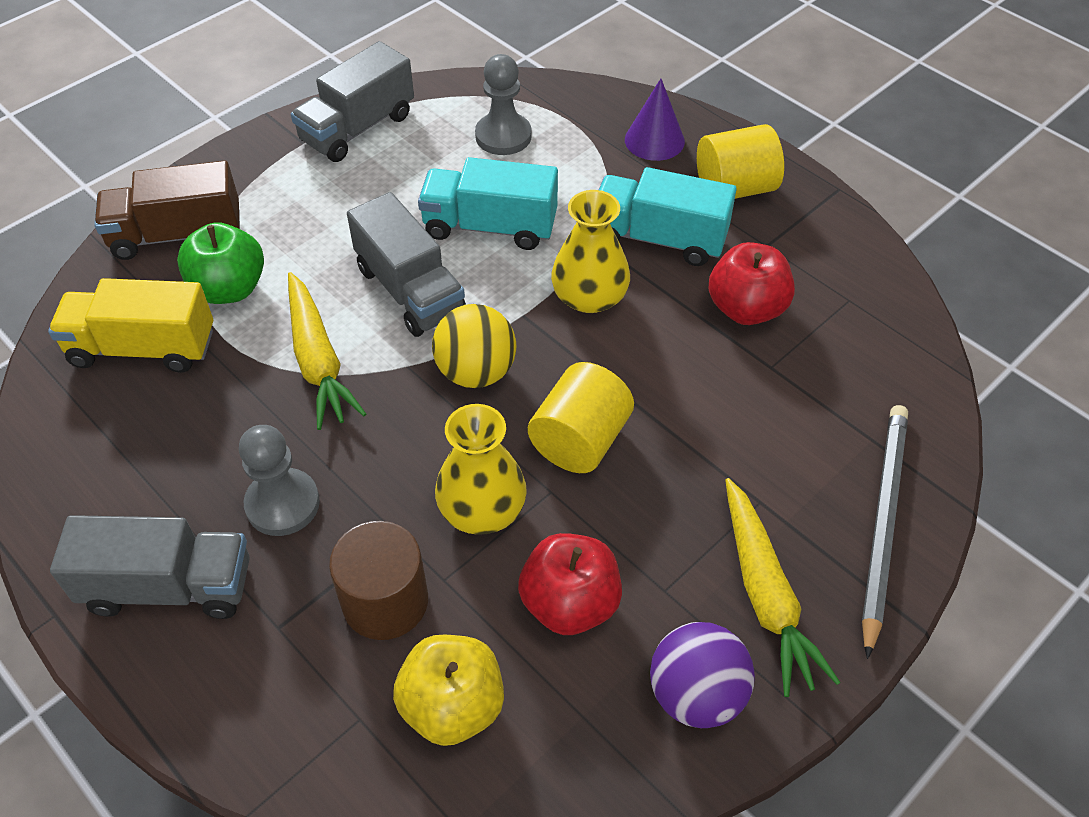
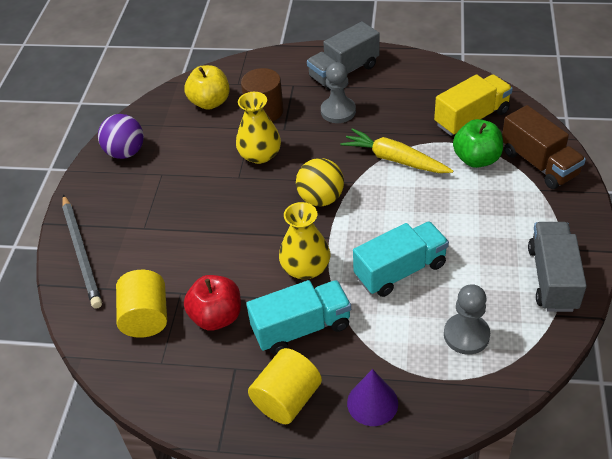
camera: 145 degrees right, 5 degrees down
(177, 235) = (539, 163): brown truck -> brown truck turned 105 degrees clockwise
(410, 291) = (396, 212): grey truck -> none
(570, 603) = (195, 149): red apple -> none
(580, 440) = (245, 202): yellow cylinder -> yellow cylinder (146, 317)
(765, 594) = (119, 196): yellow carrot -> none

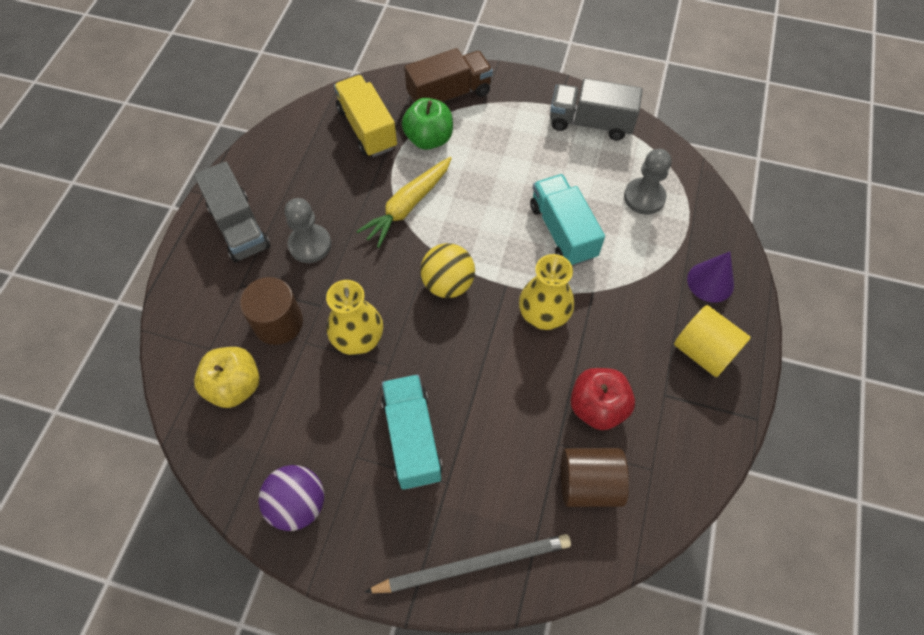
camera: 85 degrees left, 15 degrees up
(146, 317) = (588, 483): yellow cylinder -> brown cylinder
(301, 328) = (621, 327): turquoise truck -> turquoise truck (412, 438)

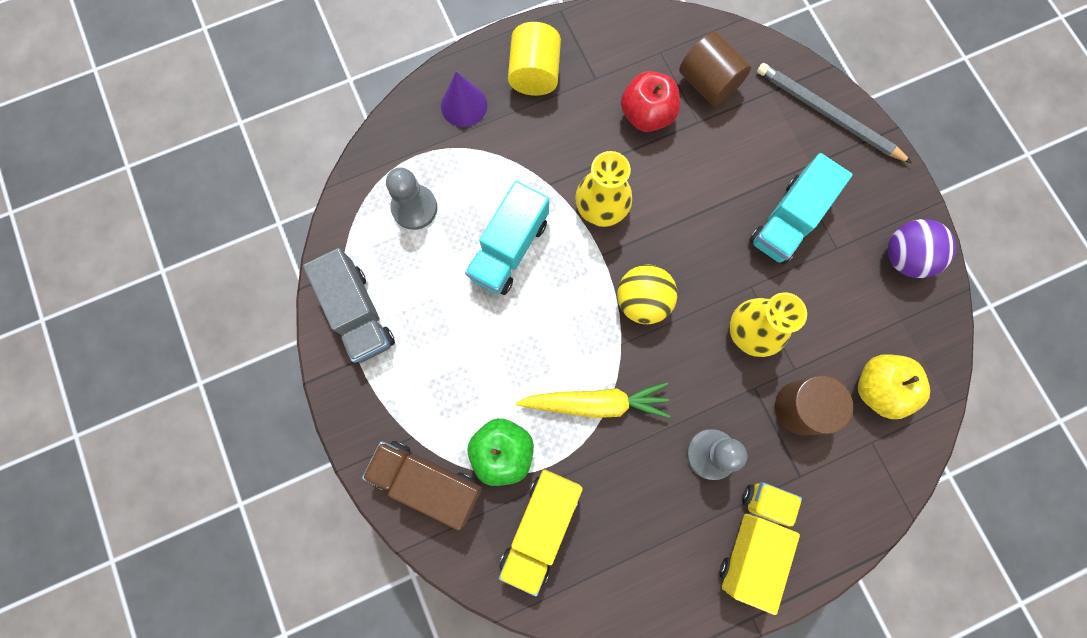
camera: 130 degrees left, 15 degrees up
(239, 227) = (753, 539): grey truck -> yellow truck

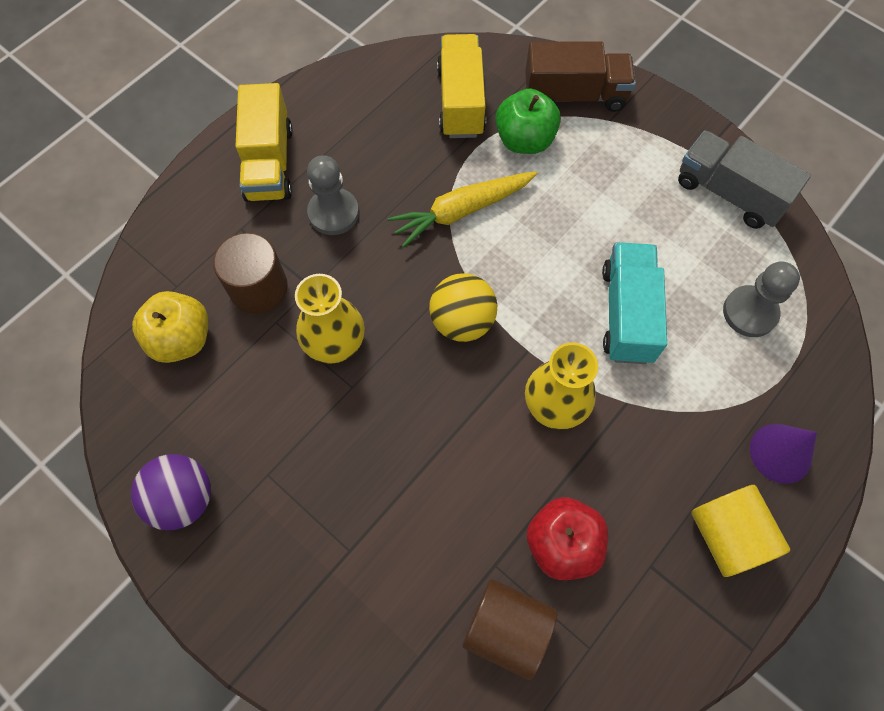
camera: 155 degrees right, 10 degrees down
(788, 220) = (336, 482): turquoise truck -> none
(827, 114) = (332, 657): grey pencil -> none

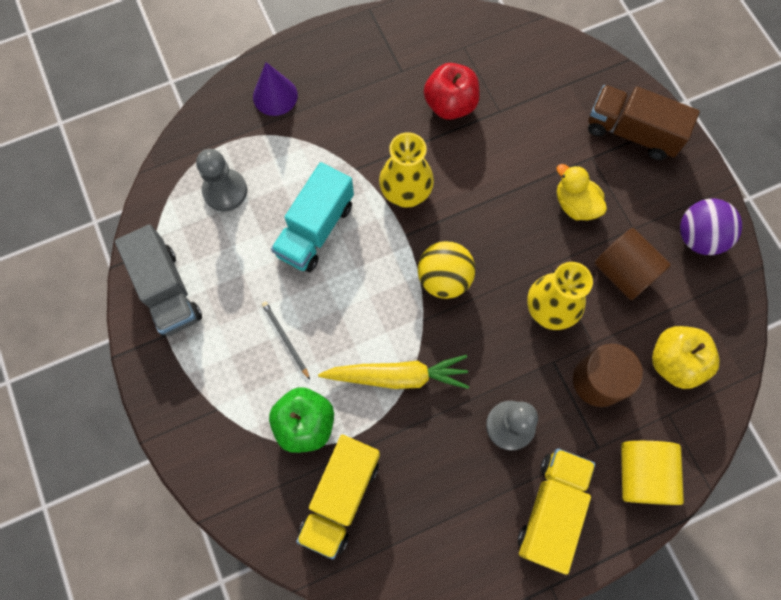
camera: 155 degrees left, 5 degrees up
(349, 474) = (575, 204): none -> yellow duck
(506, 629) = (509, 75): brown cylinder -> brown cylinder (623, 272)
(574, 95) = (231, 452): brown truck -> brown truck (631, 132)
(587, 198) = (285, 339): none -> grey pencil
(727, 535) = (343, 67): yellow cylinder -> yellow cylinder (641, 474)

